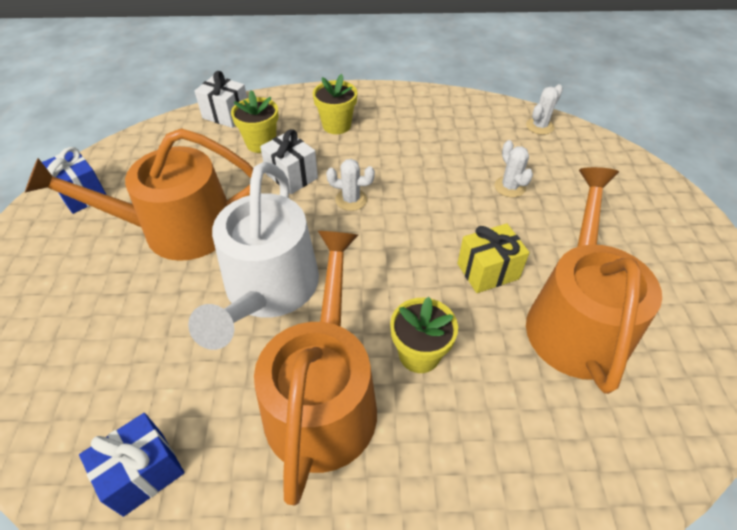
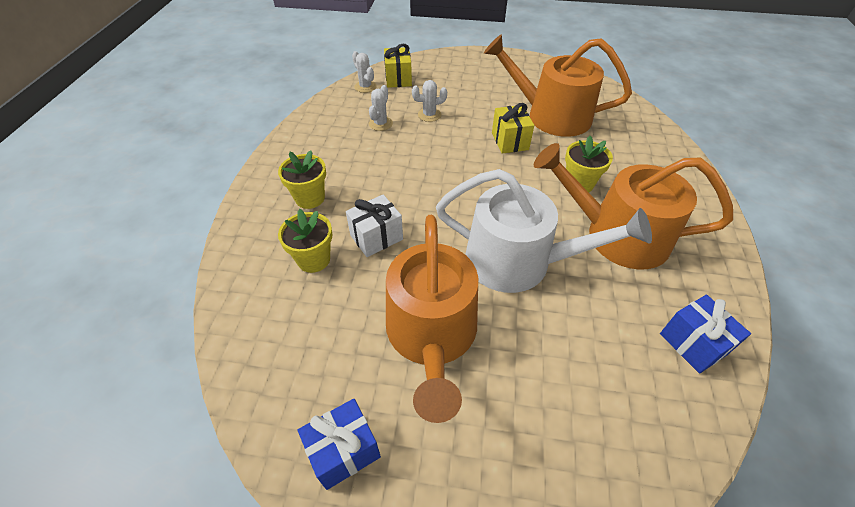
camera: 80 degrees left, 0 degrees up
(226, 115) = (242, 291): white gift -> none
(351, 200) = (421, 200): white cactus -> white cactus (380, 123)
(574, 150) = (398, 79): none -> yellow gift

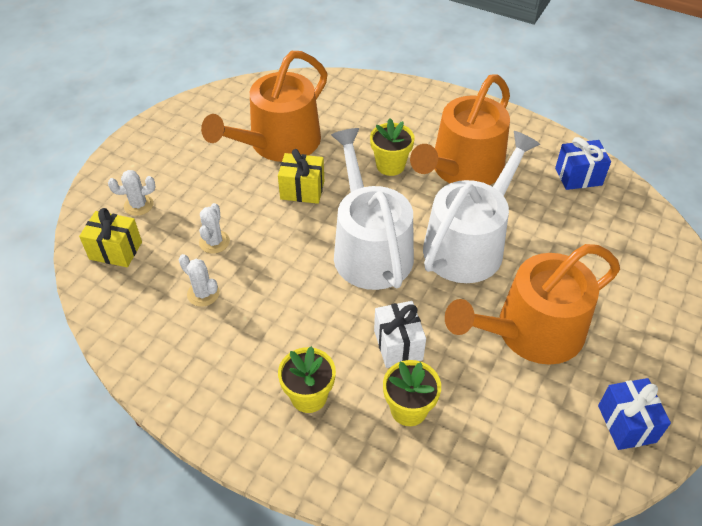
camera: 70 degrees left, 0 degrees up
(365, 87) = (109, 290): white cactus -> white cactus (138, 205)
(432, 335) = (531, 332): orange watering can -> orange watering can turned 135 degrees clockwise
(471, 195) = (369, 248): none -> white watering can

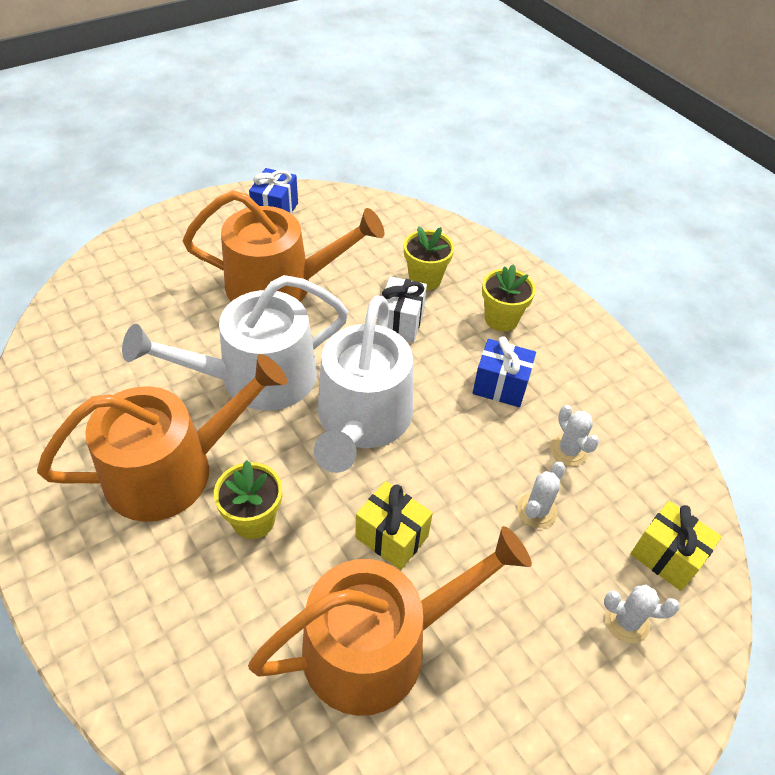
camera: 155 degrees left, 0 degrees up
(578, 176) = (60, 395): blue gift -> blue gift (500, 386)

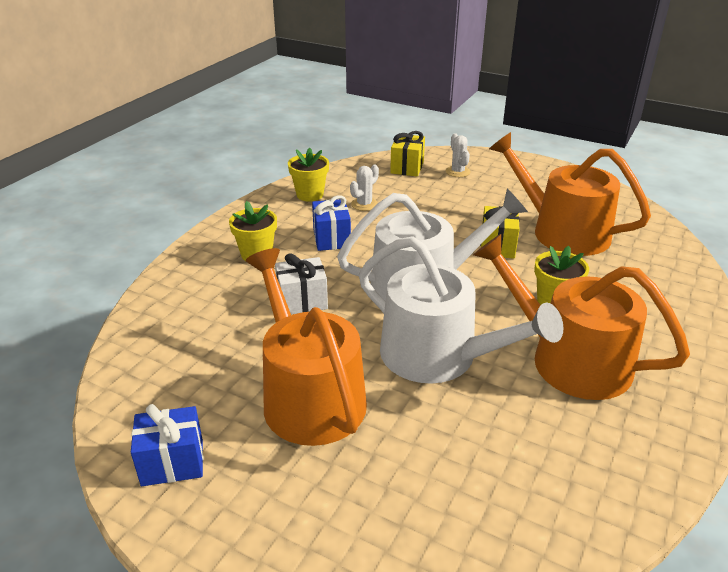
camera: 115 degrees left, 15 degrees down
(425, 279) = (231, 305): yellow flower pot -> yellow flower pot (310, 195)
(536, 510) = (421, 206): white cactus -> none

